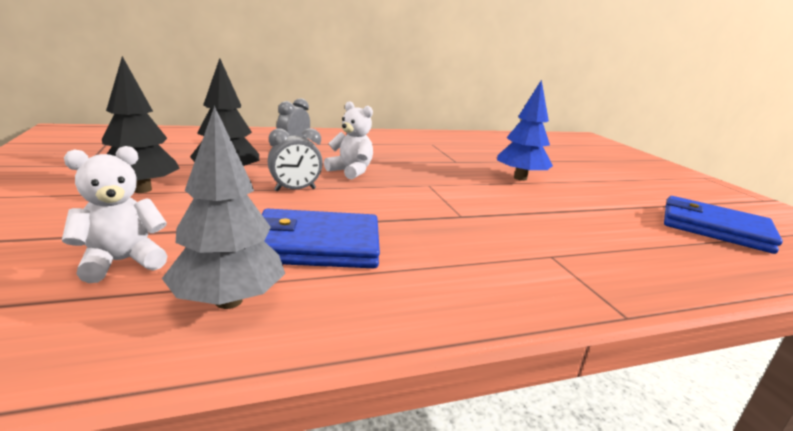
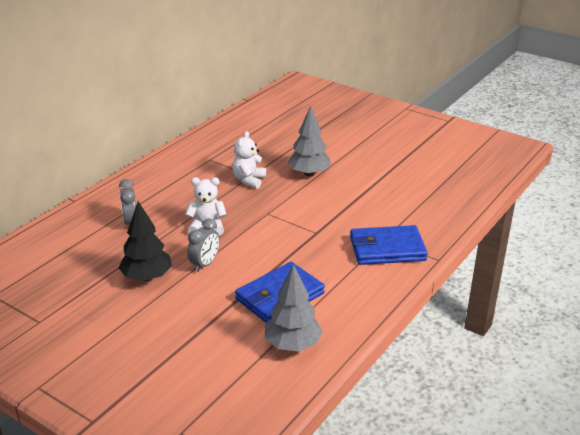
camera: 35 degrees left, 10 degrees up
(122, 262) = (216, 358): white teddy bear -> white teddy bear (249, 180)
(142, 190) = (124, 317): black tree -> none
(520, 178) = (309, 173): blue tree -> grey tree
(714, 228) = (438, 169): blue wallet -> blue wallet (387, 249)

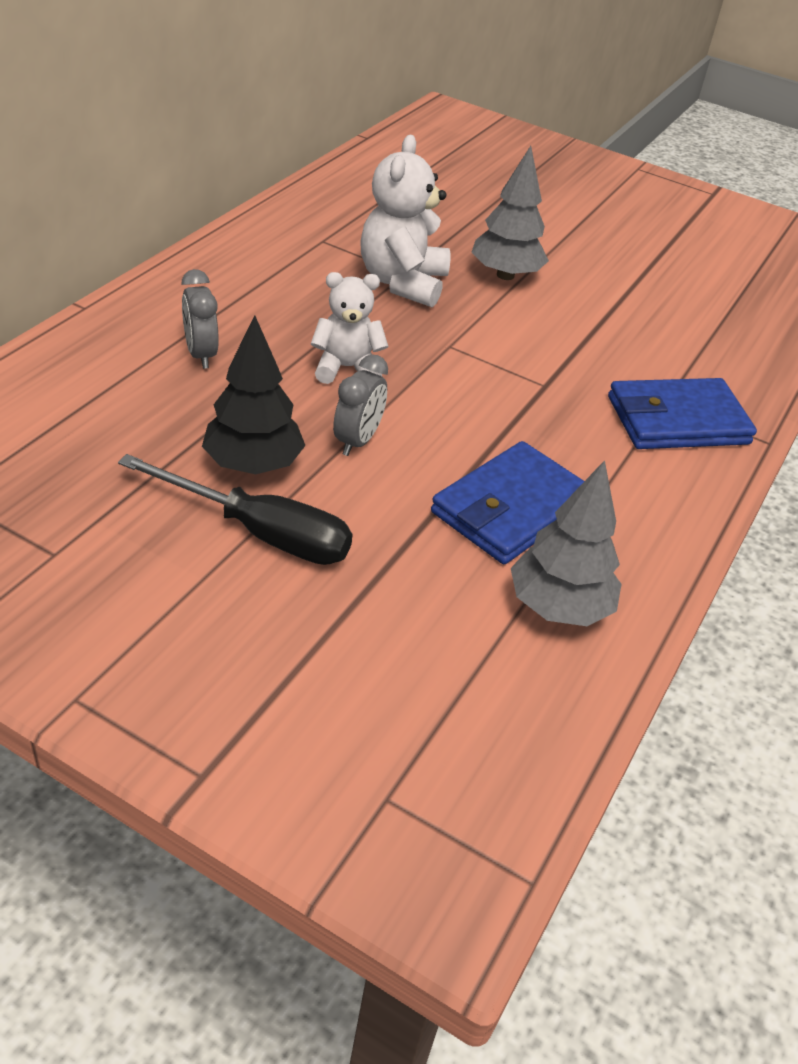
camera: 10 degrees left, 10 degrees up
(143, 310) = (260, 532): none -> black screwdriver
(249, 180) = (402, 283): white teddy bear -> white teddy bear, size x1.53

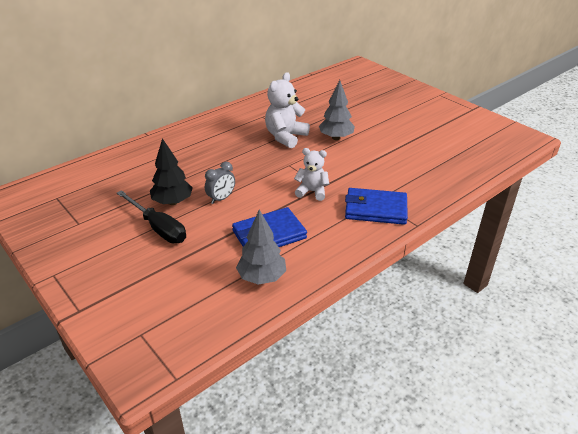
camera: 25 degrees right, 5 degrees down
(201, 354) = (180, 157): grey clock -> none
(346, 368) = (236, 169): white teddy bear -> white teddy bear (312, 191)

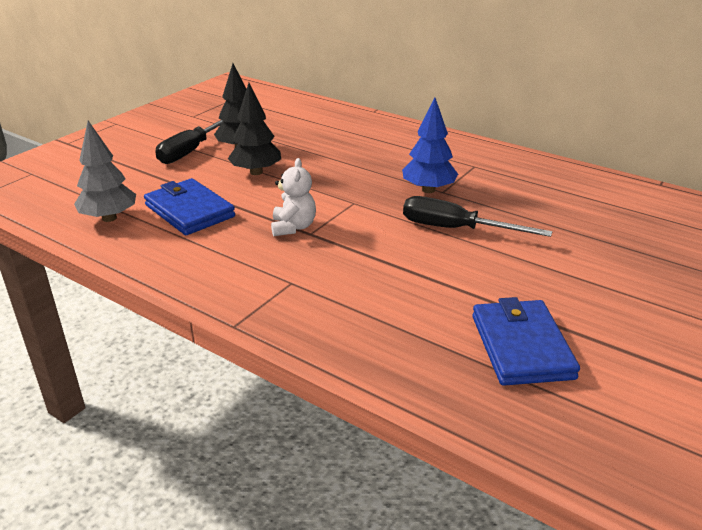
camera: 75 degrees right, 5 degrees down
(221, 198) = (256, 172): grey clock -> black tree
(285, 137) = (428, 190): white teddy bear -> blue tree
(336, 138) = (455, 229): grey tree -> black screwdriver
(375, 209) = (266, 283): blue wallet -> blue wallet (521, 346)

